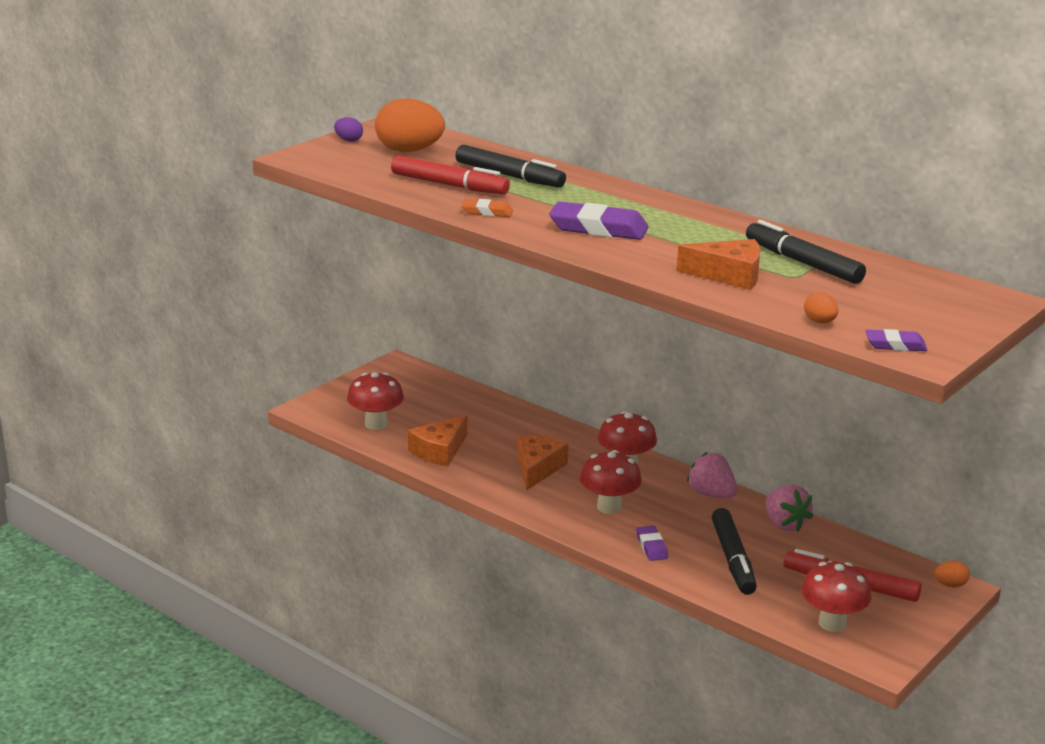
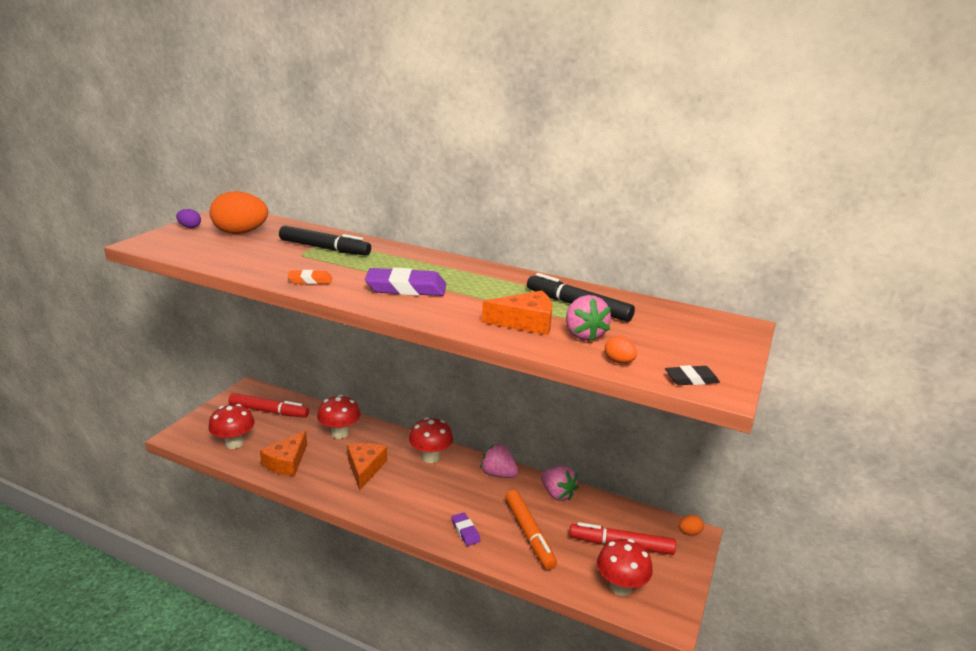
camera: 15 degrees left, 0 degrees up
(449, 185) = (276, 259): red marker -> red marker (269, 411)
(609, 507) = (425, 497): red mushroom -> red mushroom (340, 433)
(733, 559) = (529, 534): black marker -> orange marker
(793, 293) = (583, 335): none -> pink strawberry
(895, 345) = (691, 379): purple eraser -> black eraser

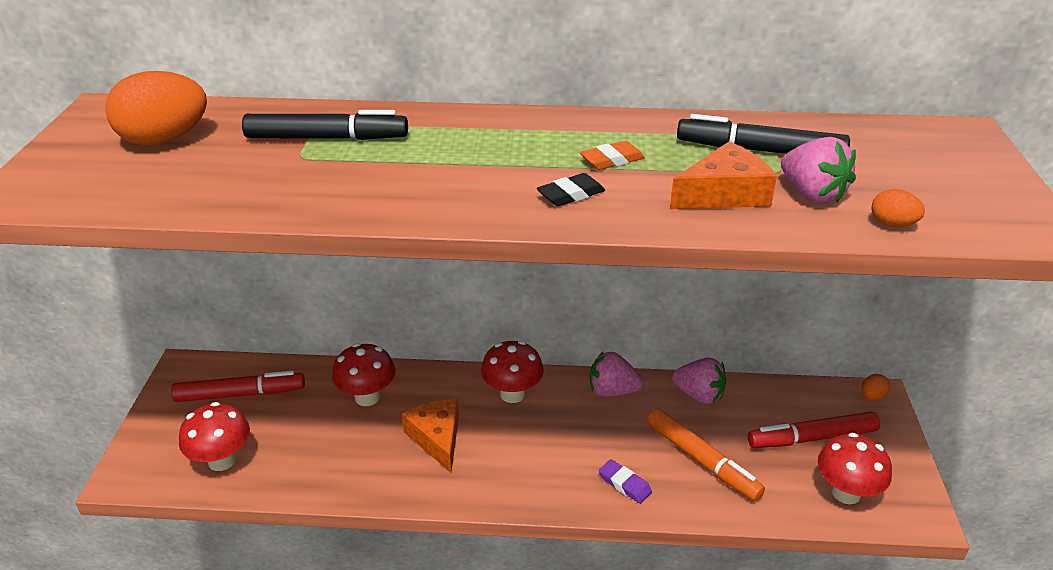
camera: 20 degrees left, 10 degrees up
(190, 227) = (66, 148): purple egg -> none
(286, 462) = (320, 464): orange cheese -> none
(310, 280) = (361, 200): orange eraser -> orange eraser (612, 160)
(406, 288) = (514, 179): purple eraser -> none
(691, 379) = (994, 226): black eraser -> black eraser (571, 194)

